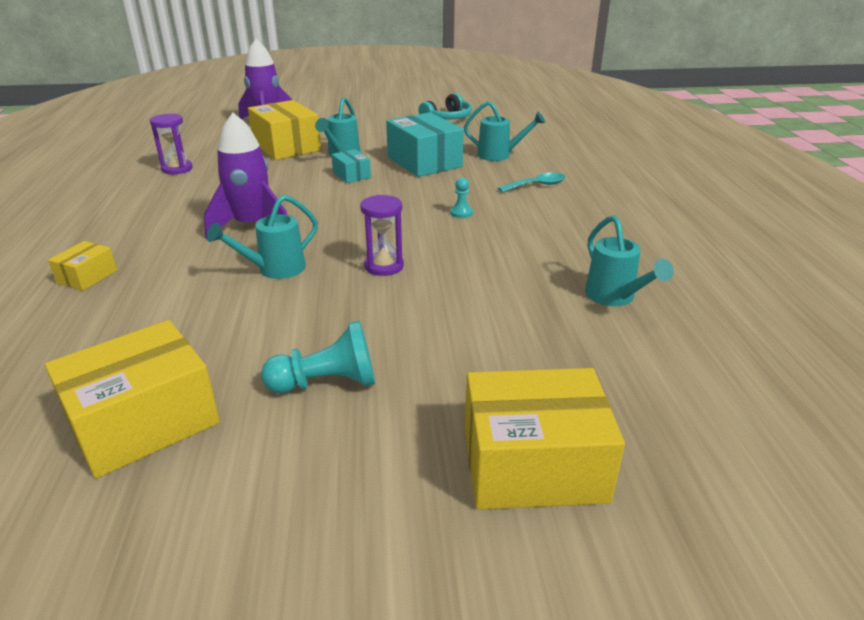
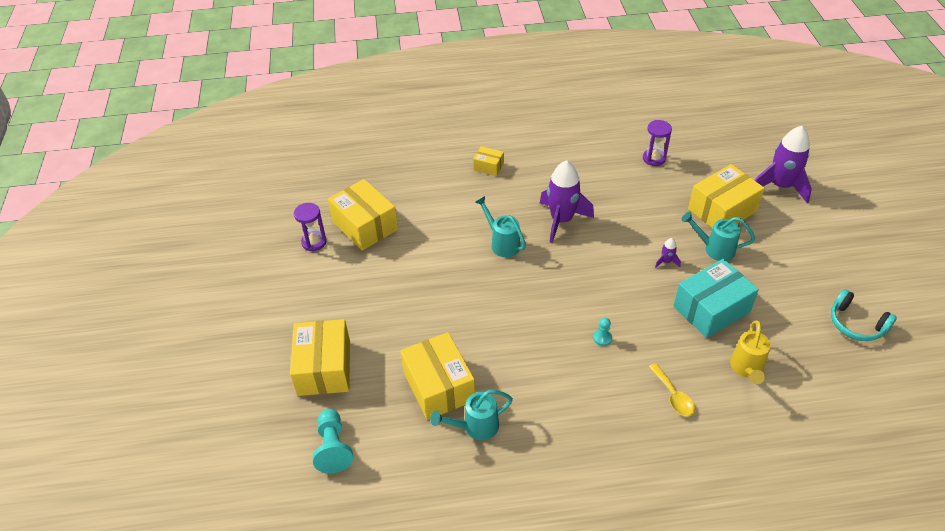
camera: 90 degrees right, 15 degrees up
(327, 383) = (388, 284): turquoise pawn -> turquoise pawn (333, 447)
(351, 175) = (666, 261): turquoise box -> purple rocket
(384, 266) = (510, 296): purple hourglass -> purple hourglass (314, 242)
(499, 155) = (746, 369): turquoise watering can -> yellow watering can
(537, 185) = (673, 396): turquoise spoon -> yellow spoon
(552, 327) = (438, 386): none -> yellow box

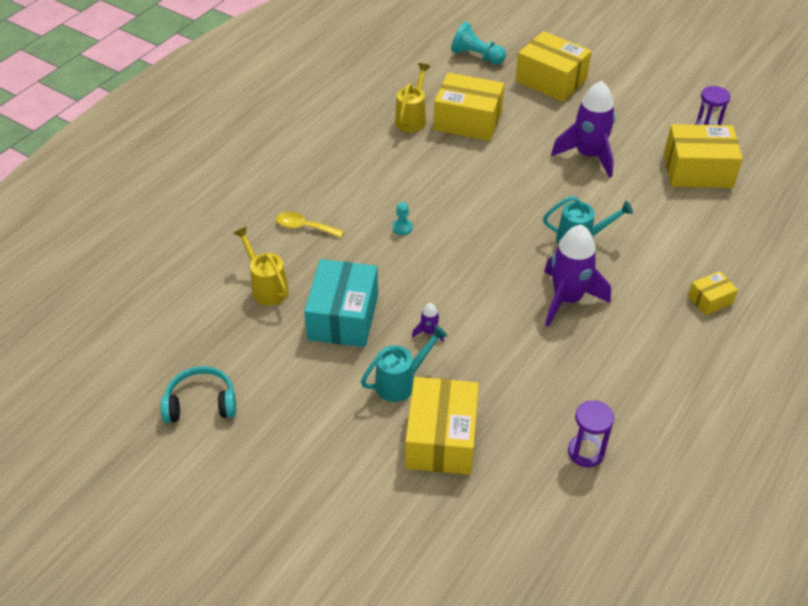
camera: 130 degrees right, 0 degrees up
(475, 427) = (412, 119): turquoise watering can -> yellow watering can
(780, 186) = (414, 533): purple rocket -> purple rocket (588, 155)

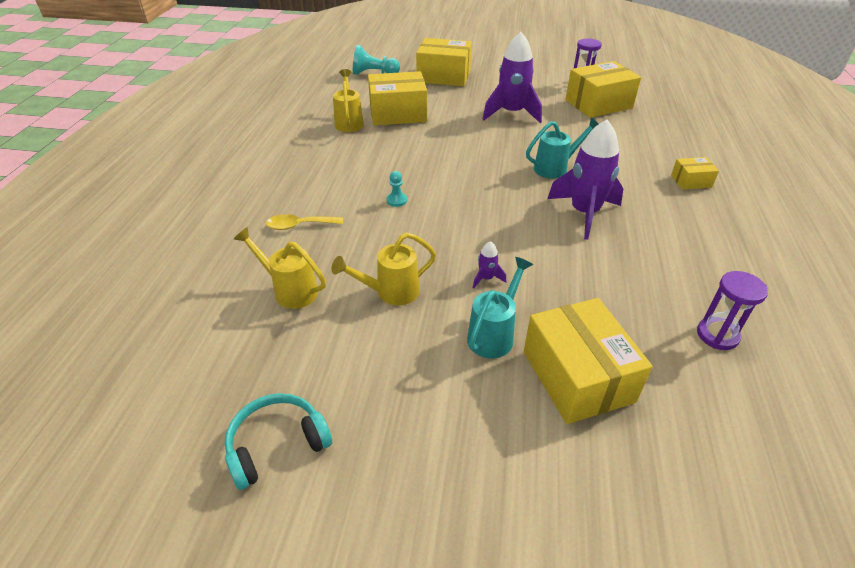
camera: 25 degrees left, 5 degrees down
(343, 317) = (391, 292): turquoise box -> yellow watering can
(710, 300) = (691, 181): yellow box -> yellow box turned 45 degrees clockwise

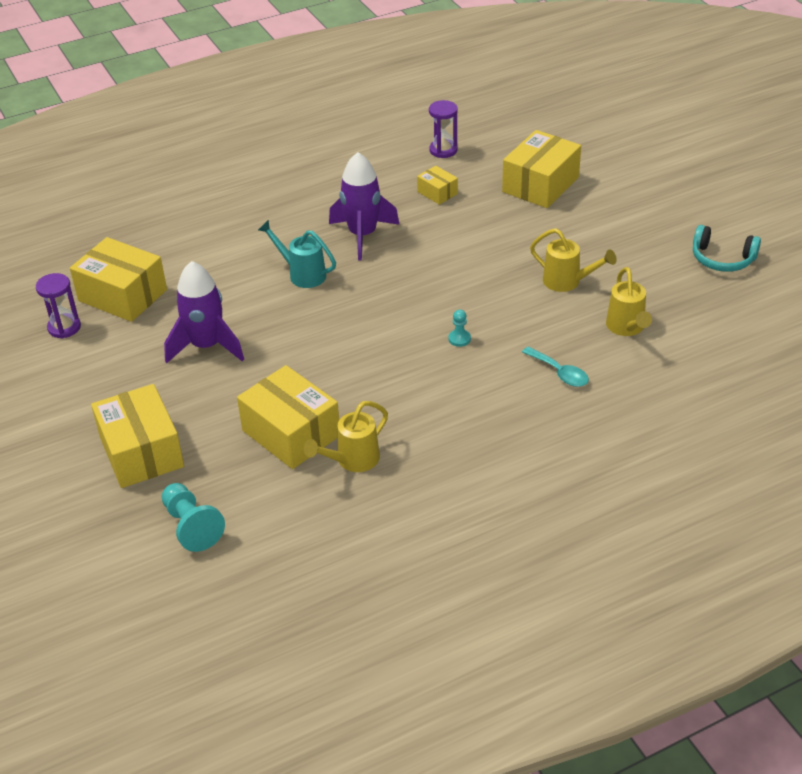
camera: 125 degrees left, 0 degrees up
(299, 225) = (559, 373): yellow spoon -> turquoise spoon
(486, 278) = (499, 248): purple rocket -> none
(494, 334) = (547, 224): turquoise watering can -> none
(691, 181) = (250, 200): yellow box -> yellow box (437, 193)

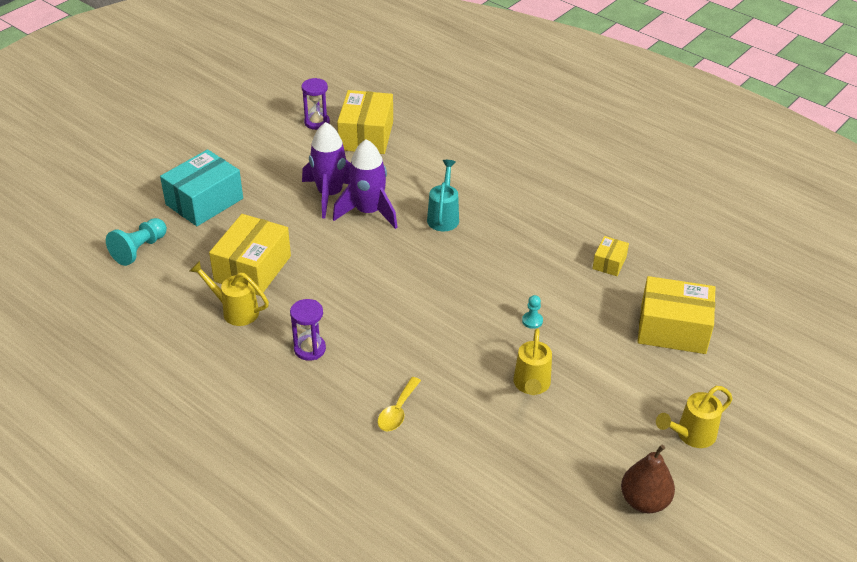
camera: 65 degrees right, 0 degrees up
(141, 452) = (204, 201): yellow box -> turquoise box
(362, 235) = (516, 235): purple rocket -> purple rocket (368, 212)
(443, 150) = (678, 248): purple hourglass -> purple hourglass (310, 349)
(459, 339) = (410, 333): turquoise pawn -> turquoise pawn (532, 321)
(559, 373) = (397, 411): turquoise spoon -> yellow spoon
(626, 328) = (486, 445): yellow watering can -> yellow watering can (691, 435)
(722, 259) = (644, 501): turquoise headphones -> brown pear

